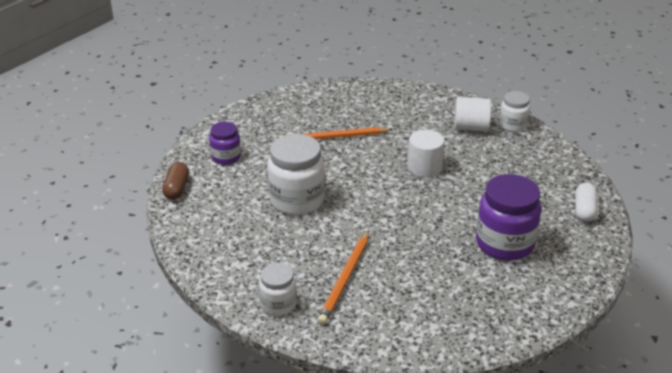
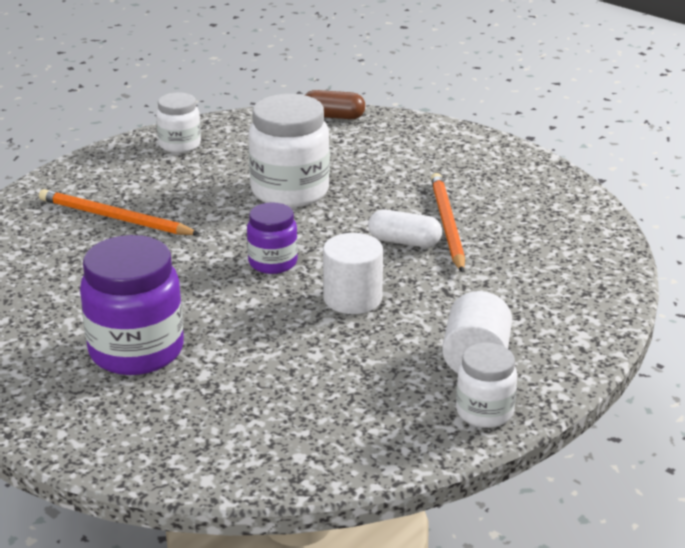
camera: 95 degrees right, 5 degrees down
(226, 157) = (400, 145): purple jar -> purple jar (273, 262)
(278, 304) = (90, 175): white jar -> white jar (180, 145)
(584, 210) = (195, 452): white capsule -> white capsule (404, 242)

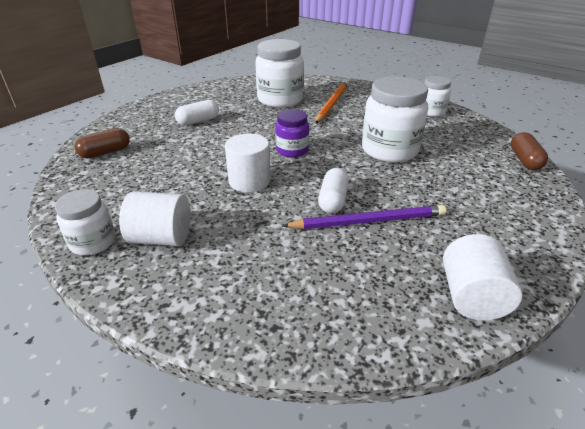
camera: 85 degrees right, 5 degrees up
(74, 265) = (280, 100): none -> white jar
(136, 351) = (198, 121): purple jar -> white capsule
(235, 443) = (105, 152): none -> brown capsule
(447, 224) = (368, 221): orange pencil -> purple pencil
(556, 191) = (471, 297): none -> white cylinder

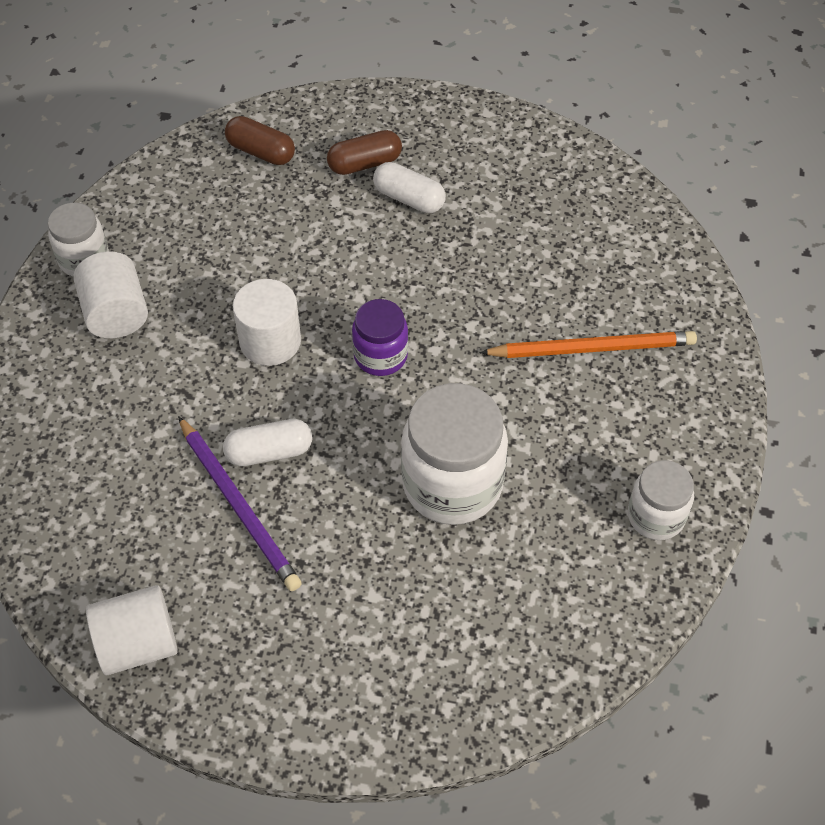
camera: 65 degrees right, 20 degrees up
(280, 100) = (559, 266): white jar -> none
(524, 160) = (525, 692): brown capsule -> brown capsule (364, 163)

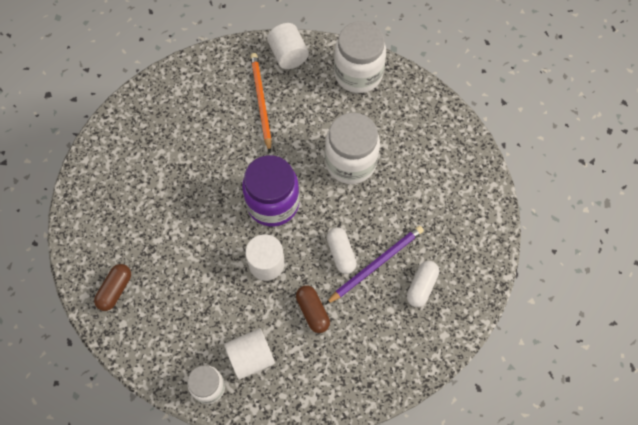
camera: 95 degrees left, 10 degrees up
(138, 643) = (462, 302): white cylinder -> white cylinder (288, 55)
(364, 163) = (127, 226): brown capsule -> brown capsule (312, 311)
(380, 356) = (273, 203): purple jar -> purple jar, size x1.75
(409, 198) = (156, 198): white capsule -> white capsule (421, 286)
(656, 516) = (358, 74): white jar -> white jar, size x1.75

